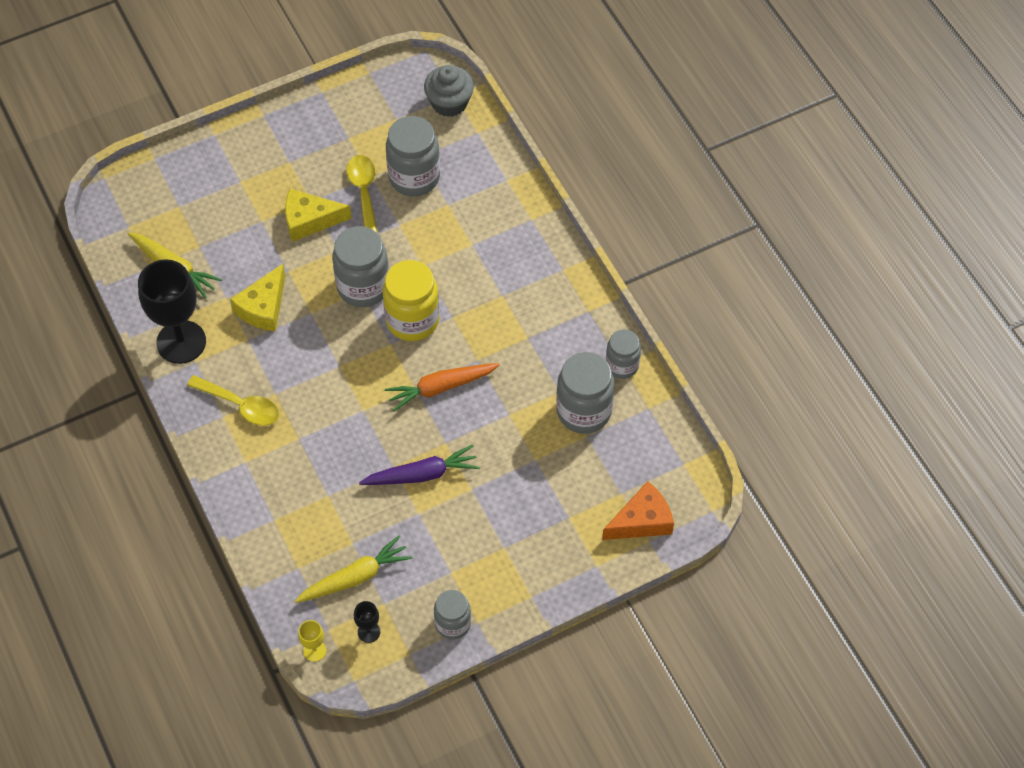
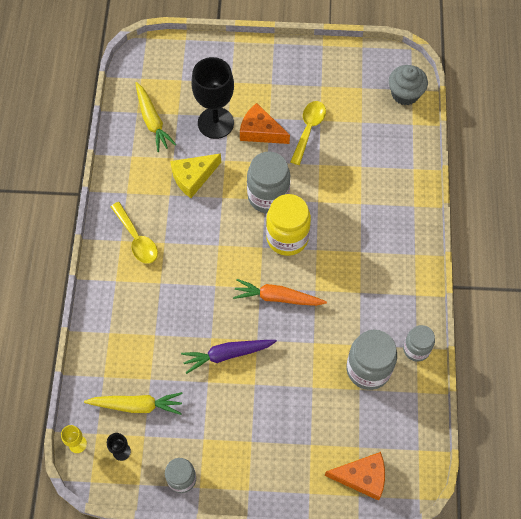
camera: 30 degrees right, 5 degrees up
(181, 342) = (126, 174): black goblet -> black goblet (215, 123)
(309, 220) = (260, 131): yellow cheese -> orange cheese
(414, 177) = (349, 135): grey jar -> none
(422, 474) = (227, 355): purple carrot -> purple carrot turned 150 degrees clockwise

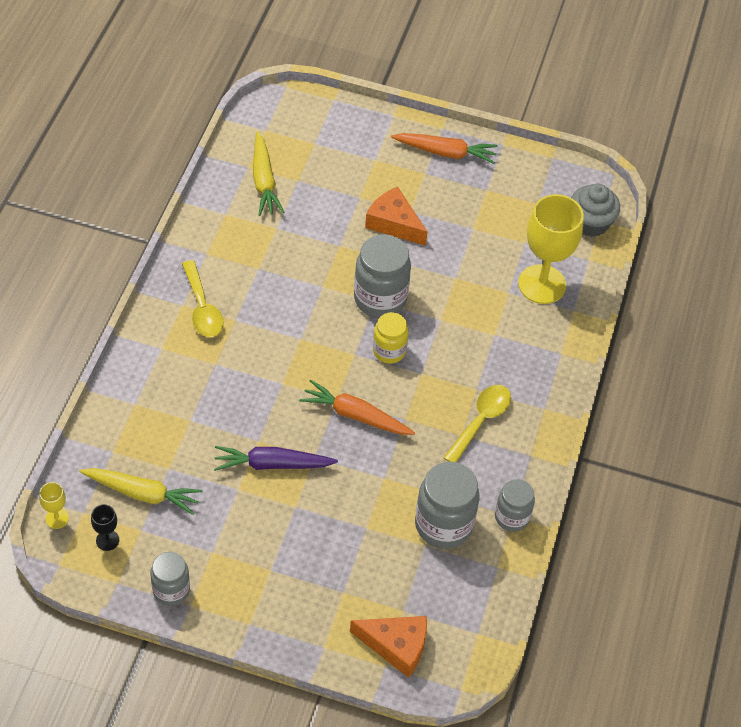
camera: 10 degrees right, 10 degrees down
(193, 177) = (294, 255): yellow cheese -> none
(215, 123) = (341, 201): black goblet -> none
(282, 63) = (446, 152): none -> orange carrot
(287, 238) = (389, 351): yellow jar -> yellow jar, size x0.61
(308, 129) = (455, 235): yellow spoon -> yellow spoon (480, 421)
(384, 153) = (542, 284): none -> yellow goblet

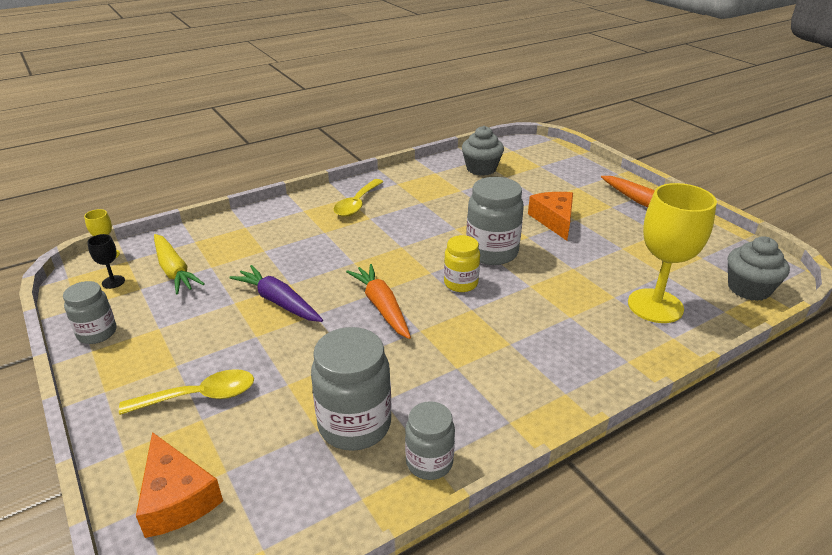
camera: 45 degrees right, 20 degrees down
(264, 181) = (481, 169): yellow carrot -> grey cupcake
(480, 421) = (487, 367): yellow spoon -> yellow spoon (200, 396)

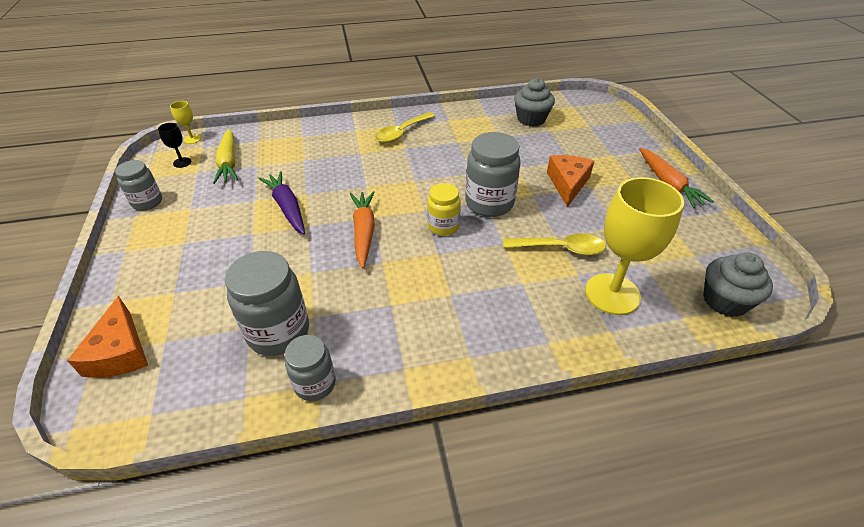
camera: 20 degrees right, 10 degrees up
(200, 396) = (183, 273): yellow spoon -> yellow spoon (560, 248)

